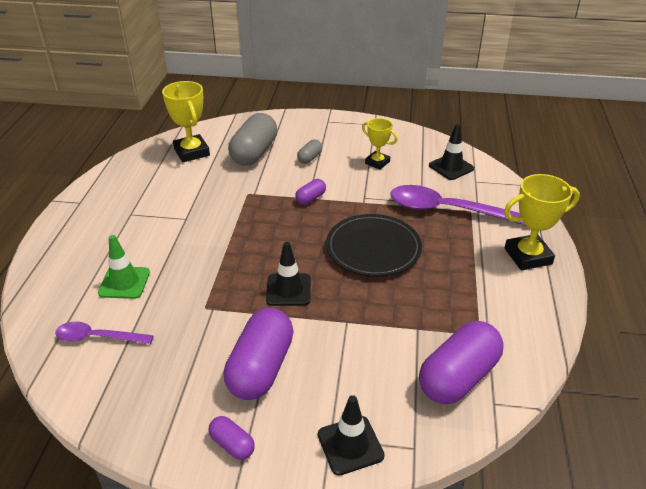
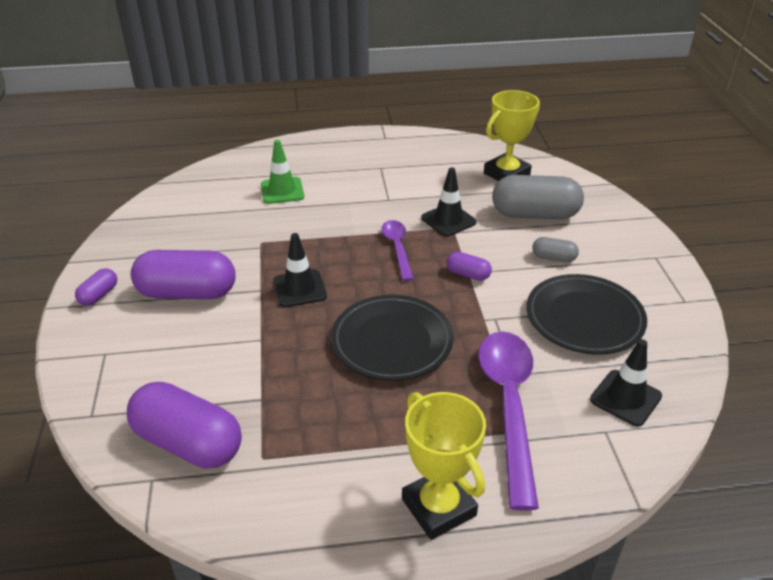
camera: 75 degrees right, 0 degrees up
(97, 337) = (212, 197): purple spoon -> purple spoon (397, 248)
(350, 445) = (96, 368): black traffic cone -> black traffic cone (448, 220)
(377, 162) = (584, 318): yellow trophy -> black plate

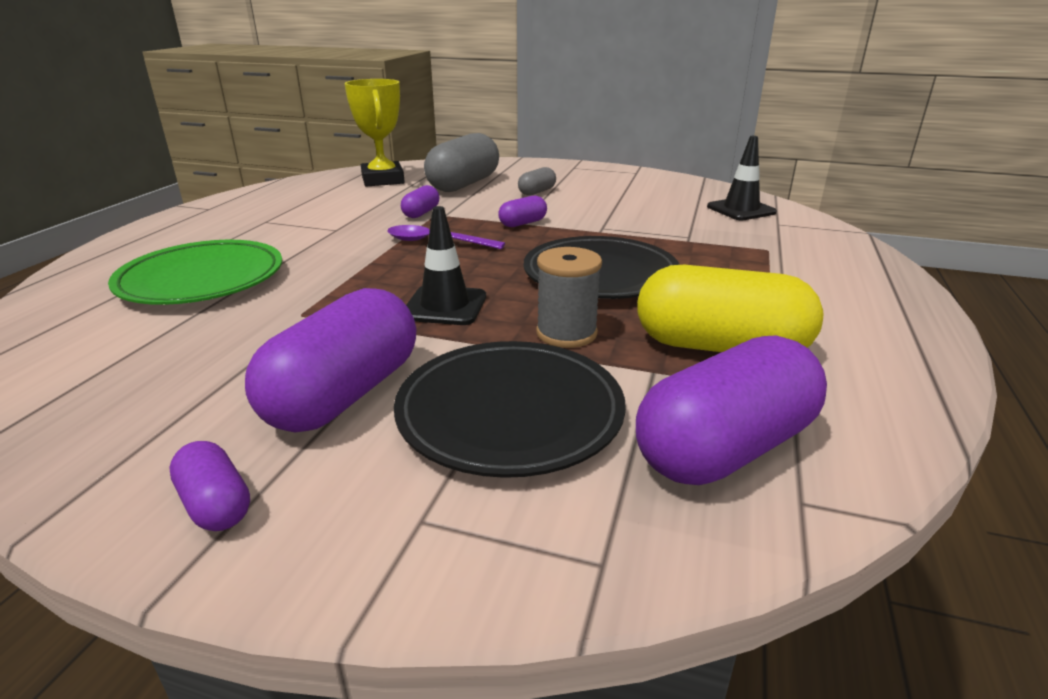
camera: 65 degrees left, 10 degrees down
(282, 191) = (202, 279): green traffic cone -> green plate
(290, 349) = (566, 333): none -> grey spool
(307, 425) = (720, 347): none -> yellow capsule
(439, 507) = (868, 301): yellow trophy -> none
(448, 220) = (421, 213): black traffic cone -> purple capsule
(509, 405) = (732, 247): purple spoon -> none
(584, 318) = (631, 200): black plate -> black plate (510, 413)

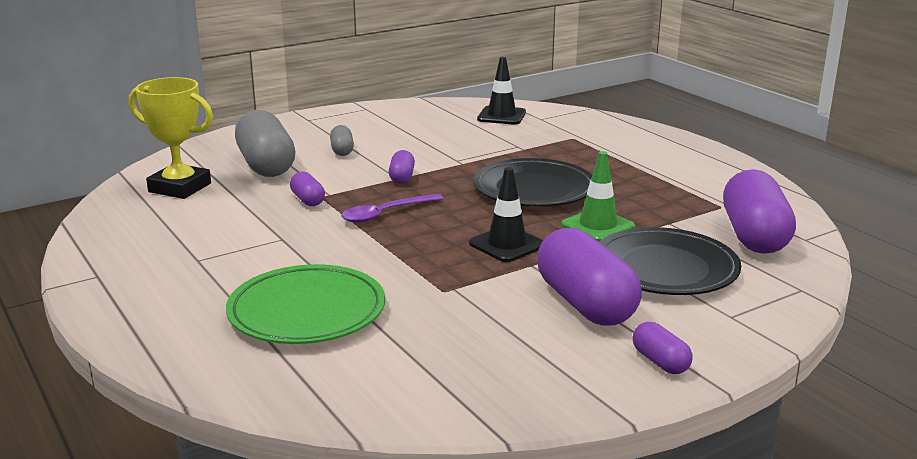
camera: 50 degrees left, 5 degrees down
(215, 504) = (660, 362): purple capsule -> purple capsule turned 60 degrees clockwise
(566, 333) = (598, 226): grey spool -> green traffic cone
(720, 347) = (668, 199): yellow capsule -> none

